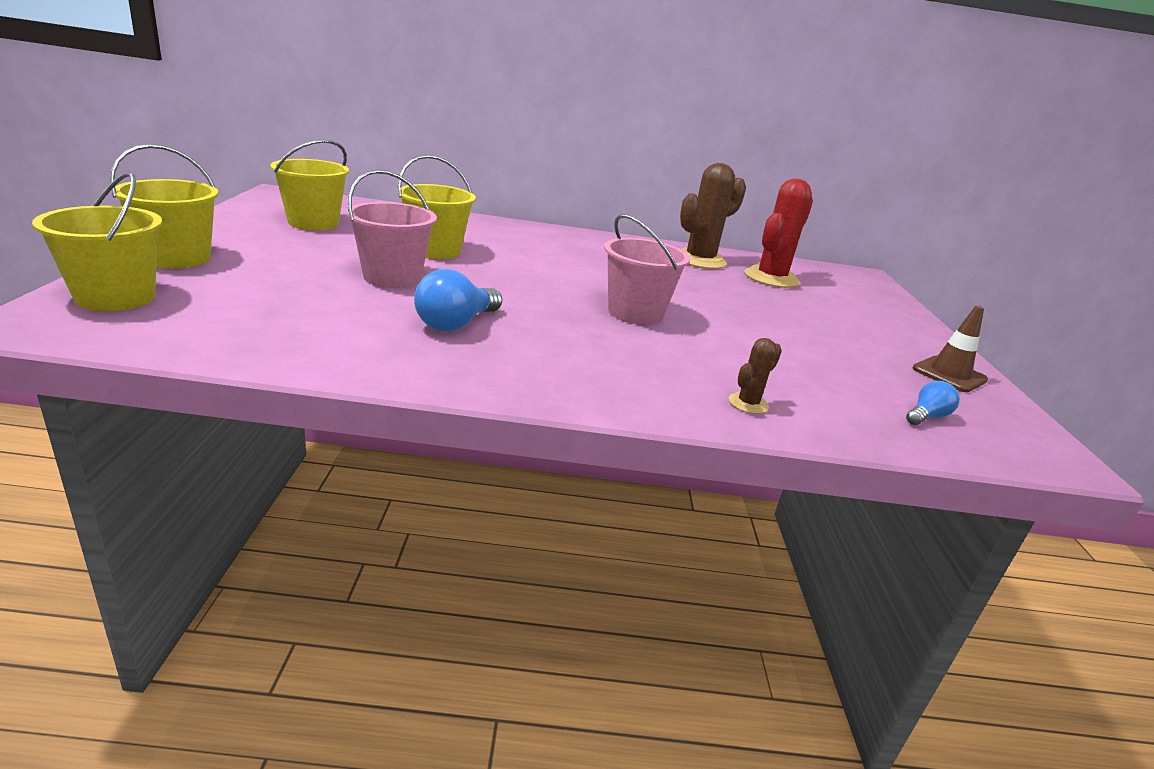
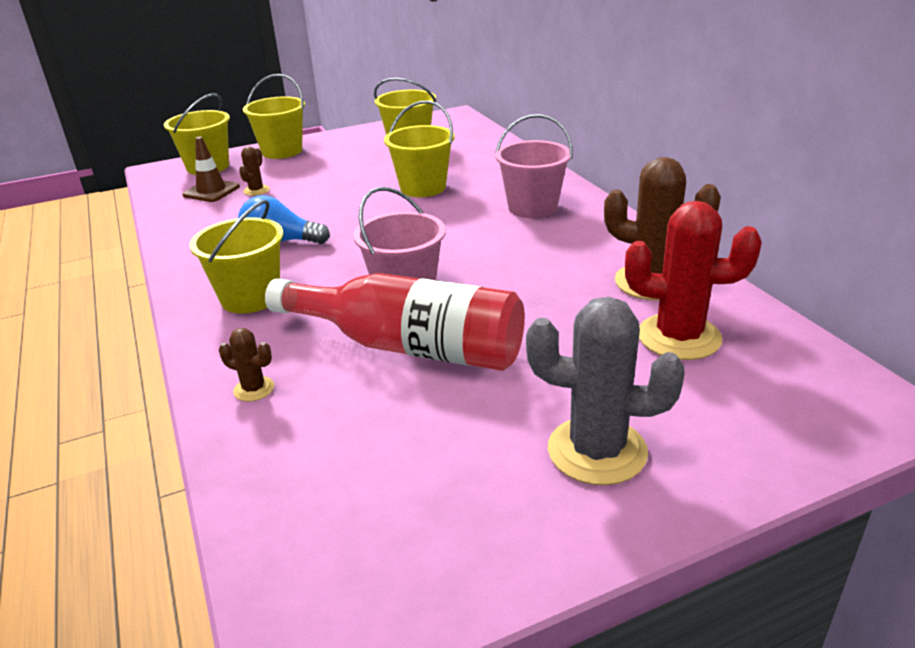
camera: 70 degrees right, 5 degrees up
(280, 298) = (256, 190): none -> brown cactus
(392, 277) = (339, 198): pink bucket -> pink bucket (532, 207)
(569, 365) = (250, 298): none -> yellow bucket
(724, 336) = (409, 346): none -> red bottle
(878, 331) = (597, 451): none -> grey cactus
(927, 416) = (330, 513): blue light bulb -> none
(949, 374) = (503, 531): brown traffic cone -> brown traffic cone (211, 191)

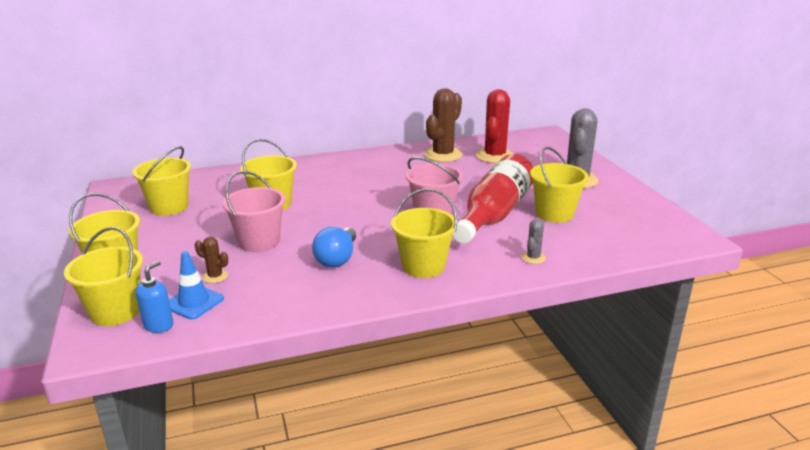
camera: 85 degrees left, 5 degrees down
(179, 186) = (159, 325): none -> blue soap dispenser
(211, 191) = (194, 302): brown traffic cone -> blue traffic cone
(254, 389) = (533, 258): brown cactus -> grey cactus
(418, 414) = (554, 213): none -> yellow bucket
(532, 207) = (334, 172): pink bucket -> pink bucket (259, 242)

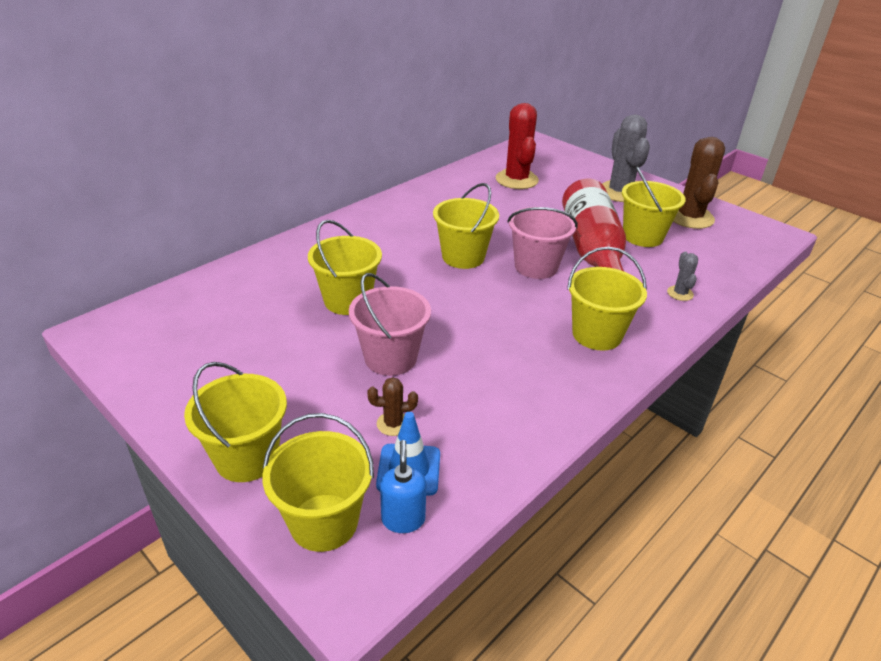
camera: 30 degrees left, 10 degrees up
(169, 207) = (215, 341): yellow bucket -> yellow bucket (463, 257)
(337, 259) = (503, 353): blue light bulb -> none
(443, 155) = (464, 189): brown cactus -> brown cactus (690, 217)

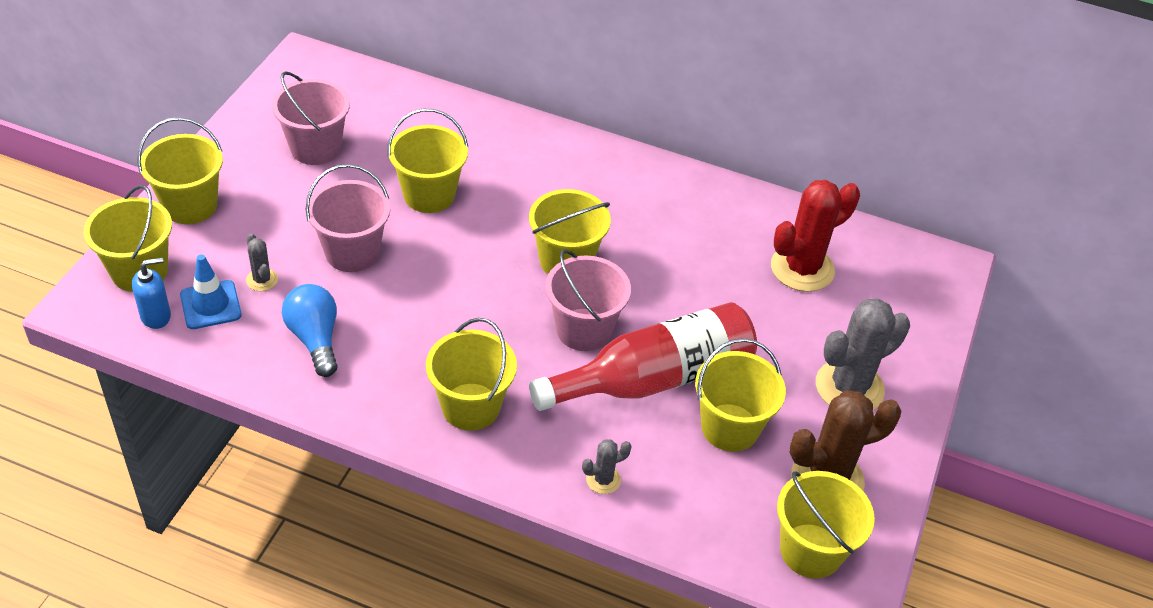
camera: 65 degrees right, 10 degrees up
(233, 350) = (315, 148): none -> pink bucket
(393, 424) = (262, 280): brown cactus -> grey cactus
(488, 404) = (315, 339): none -> blue light bulb
(744, 237) = (811, 551): none -> yellow bucket

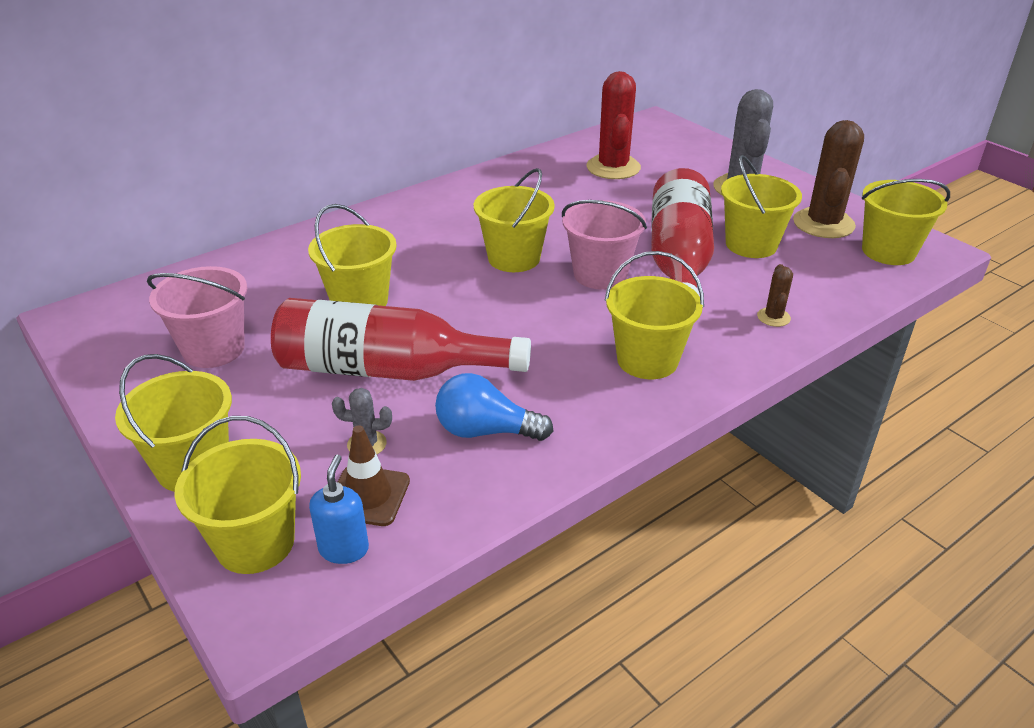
camera: 55 degrees left, 10 degrees down
(210, 305) = (368, 496): blue traffic cone -> brown traffic cone
(352, 252) = (388, 370): pink bucket -> red bottle
(603, 479) = (773, 317): grey cactus -> brown cactus

